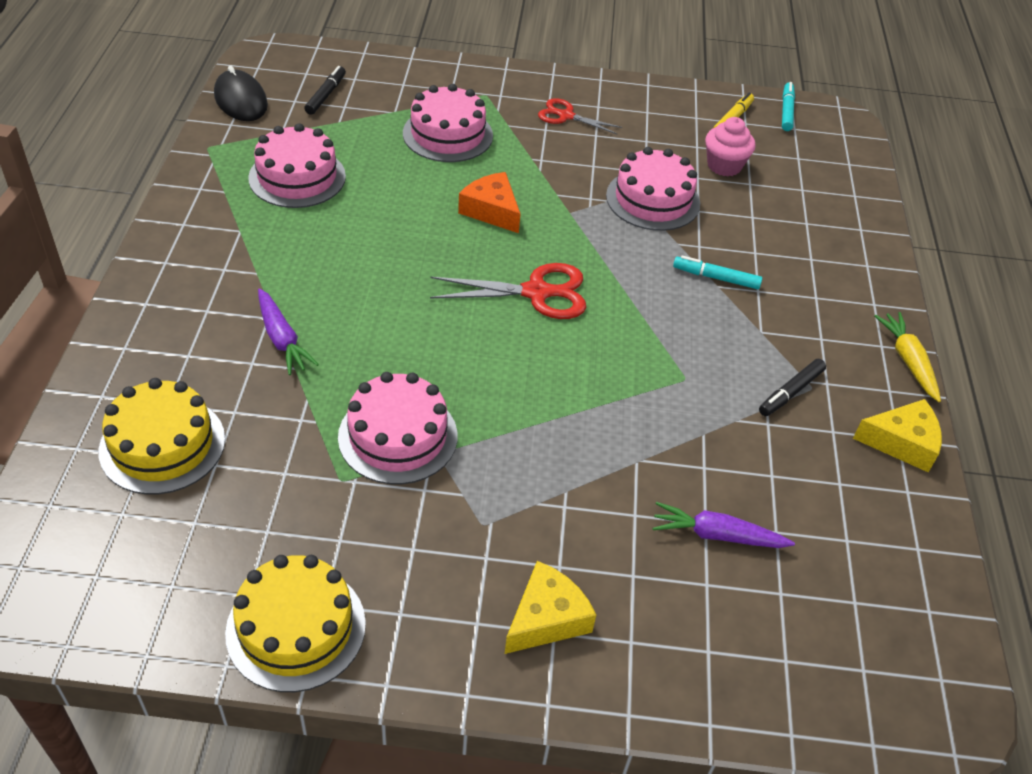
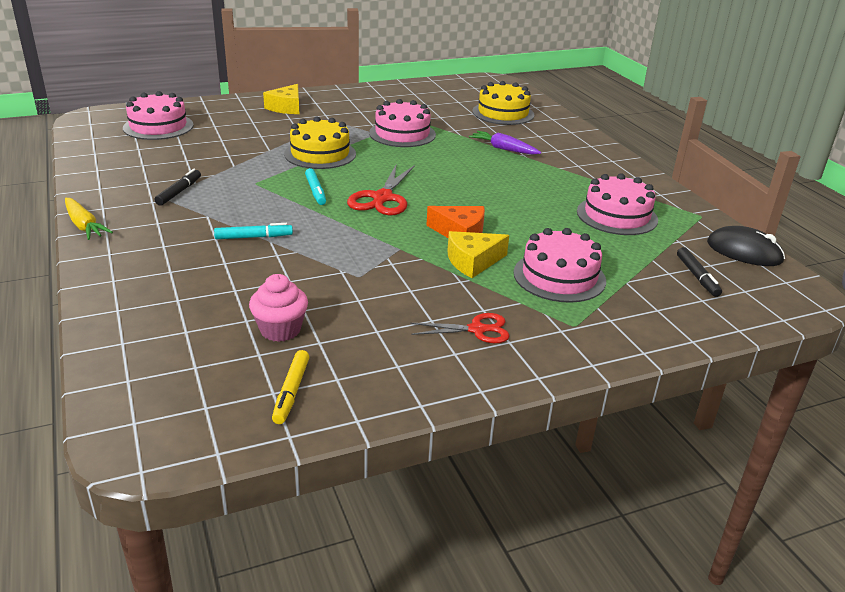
camera: 155 degrees right, 15 degrees down
(296, 628) = (386, 91): yellow cake -> yellow cake (320, 154)
(536, 292) = (382, 198): red scissors -> red scissors turned 45 degrees counterclockwise
(653, 199) = (336, 277): pink cake -> pink cake (158, 126)
(717, 535) = (214, 138): purple carrot -> none
(786, 111) = (221, 431): turquoise marker -> turquoise marker (315, 191)
(902, 442) = (97, 187): yellow cheese -> yellow cheese (473, 261)

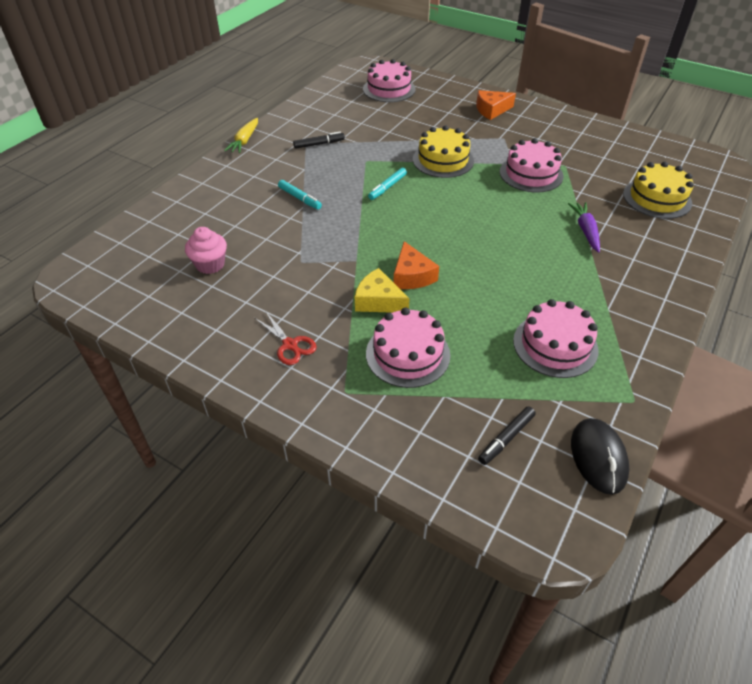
camera: 55 degrees right, 15 degrees up
(286, 107) = (491, 110): yellow cheese -> orange cheese
(291, 392) = (154, 302): yellow marker -> none
(382, 198) = (416, 217): red scissors -> none

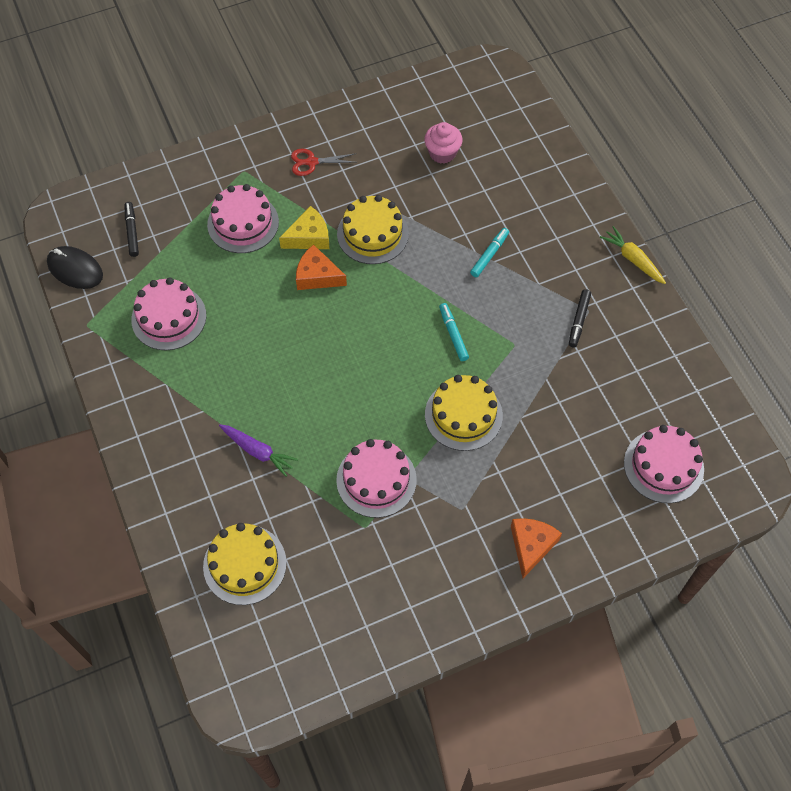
camera: 125 degrees right, 15 degrees up
(299, 198) = (489, 255): turquoise marker -> turquoise marker turned 135 degrees clockwise
(337, 265) = (372, 234): none -> yellow cake

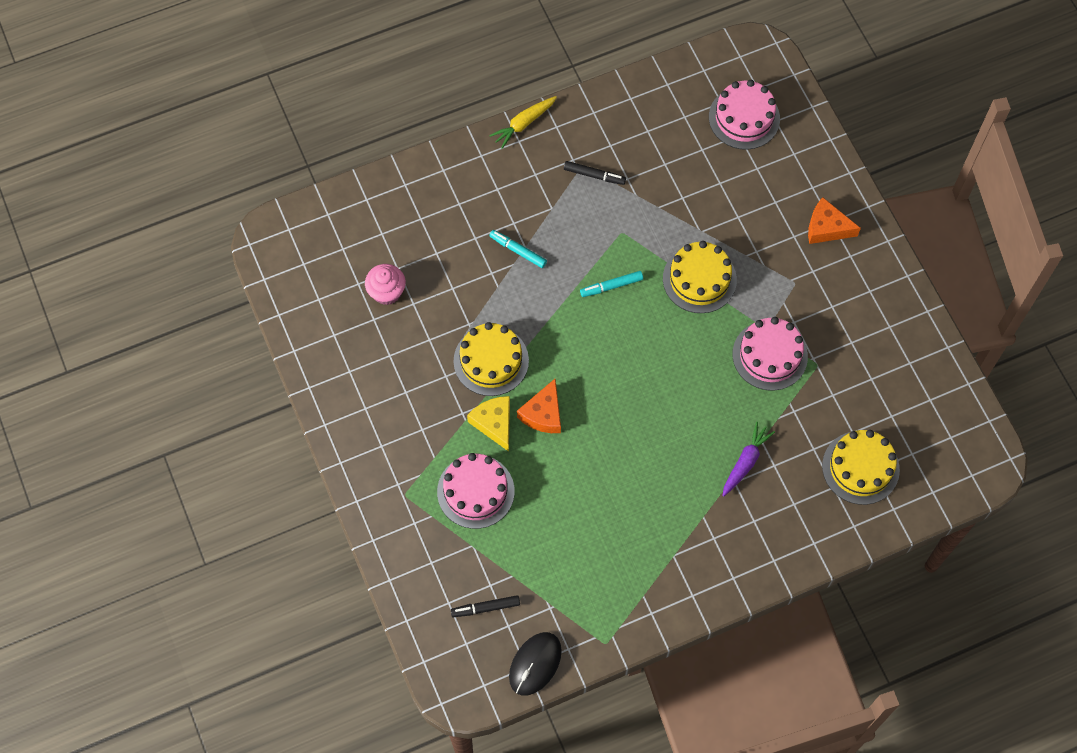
camera: 90 degrees left, 5 degrees up
(169, 317) = (595, 559): pink cake -> none
(312, 162) = (395, 424): red scissors -> none

